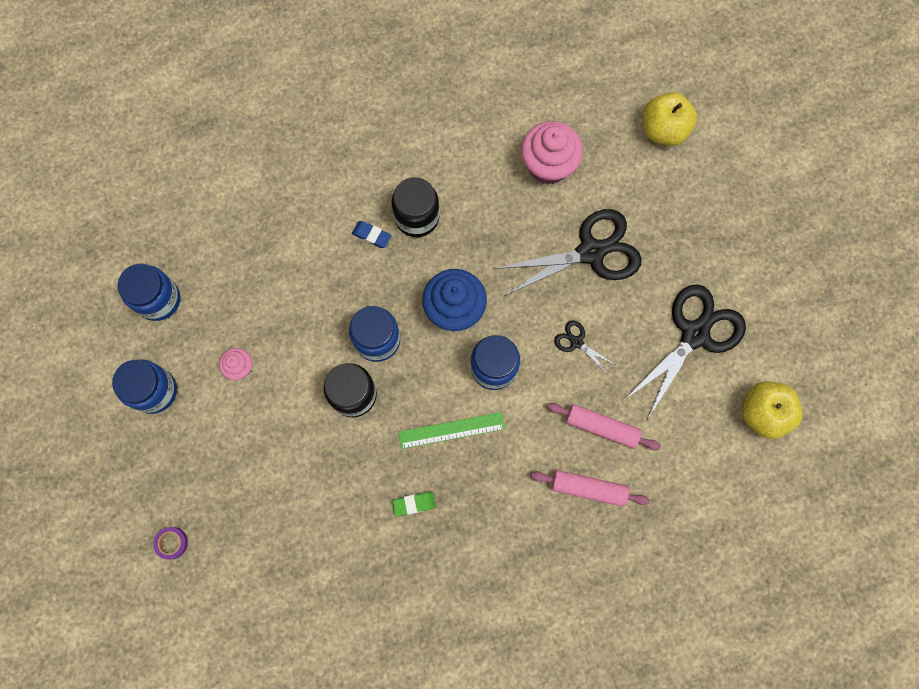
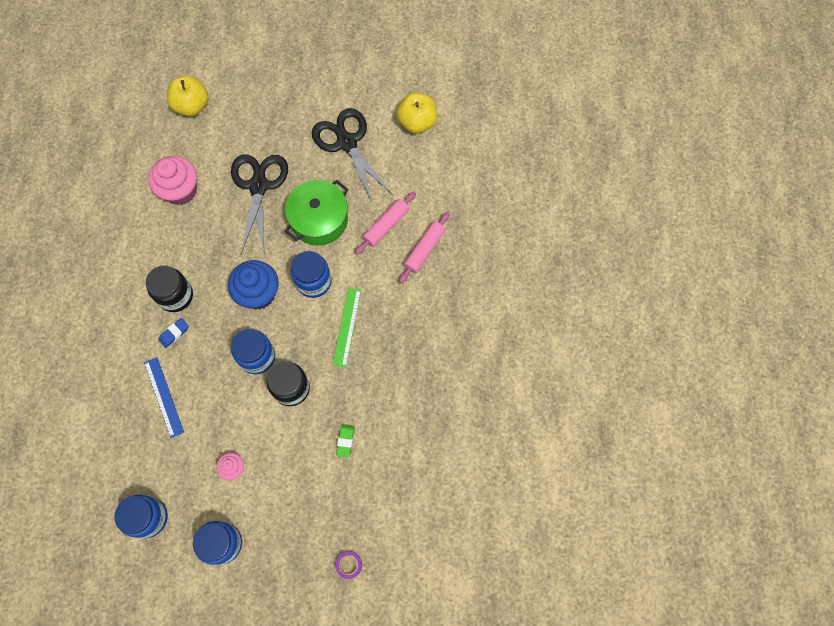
camera: 70 degrees left, 5 degrees down
(295, 256) = (163, 397): none -> blue ruler
(414, 504) = (389, 371): green eraser -> green eraser (345, 441)
(576, 342) = (319, 220): black scissors -> green pot

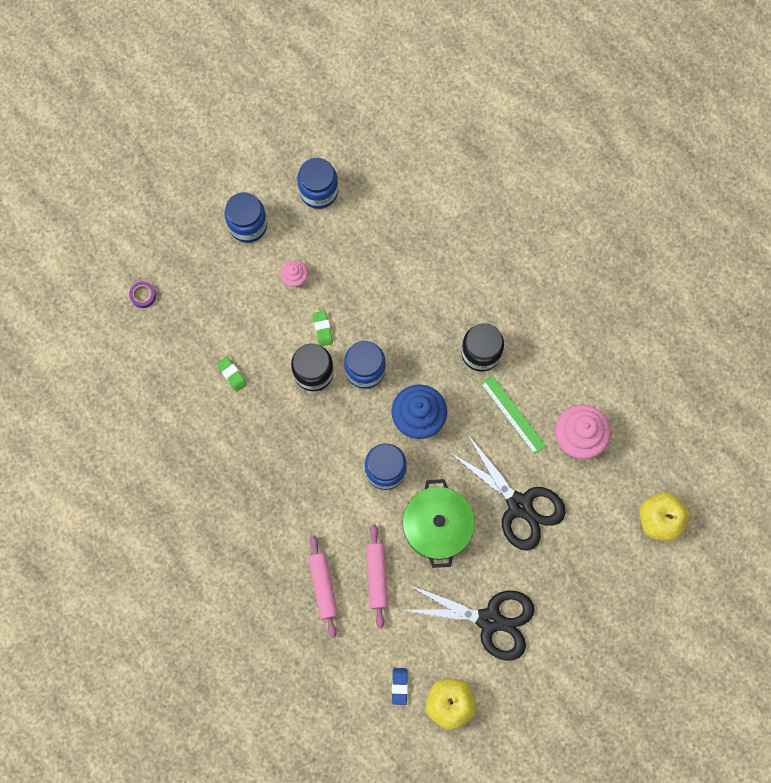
camera: 135 degrees right, 5 degrees up
(163, 397) = (402, 275): blue ruler -> none
(174, 333) = (448, 325): blue eraser -> blue eraser (399, 686)
(254, 412) = (322, 329): none -> green eraser
(347, 327) = (320, 460): green ruler -> green ruler (513, 414)

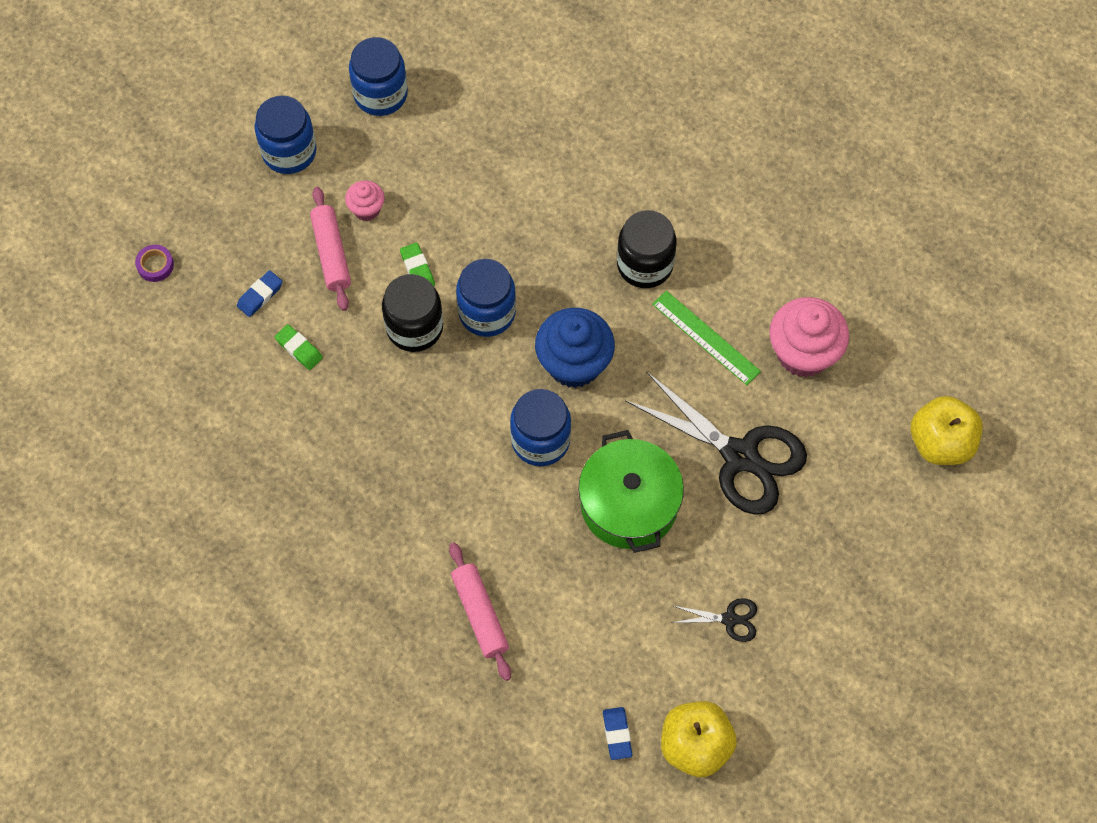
camera: 10 degrees left, 10 degrees down
(211, 330) = (260, 295): none -> blue eraser
(377, 576) = (555, 587): pink rolling pin -> pink rolling pin (331, 253)
(490, 620) = (730, 619): black scissors -> black scissors, size x0.44

